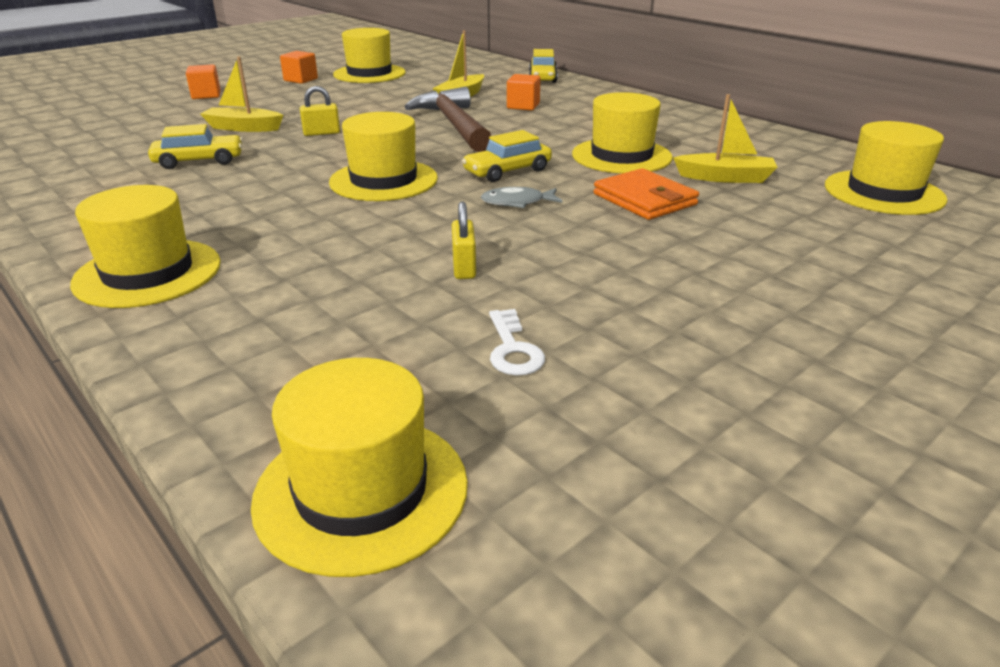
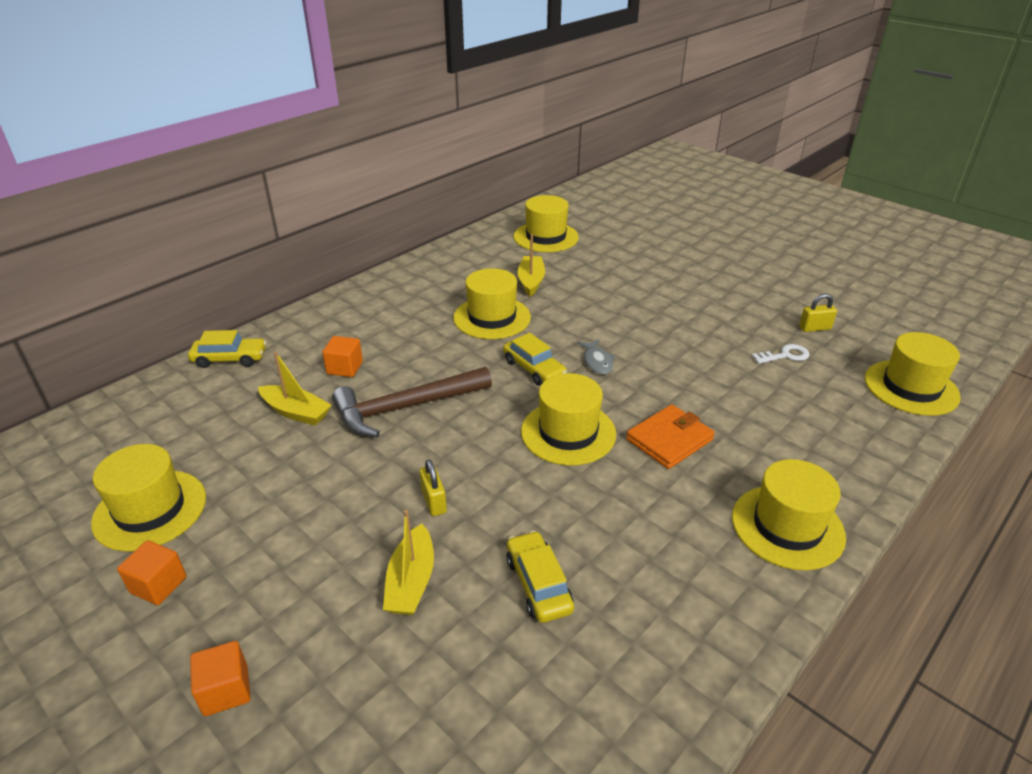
camera: 95 degrees left, 5 degrees up
(464, 267) = (706, 377): yellow padlock -> yellow padlock (814, 328)
(644, 199) = (577, 312): orange wallet -> orange wallet (669, 439)

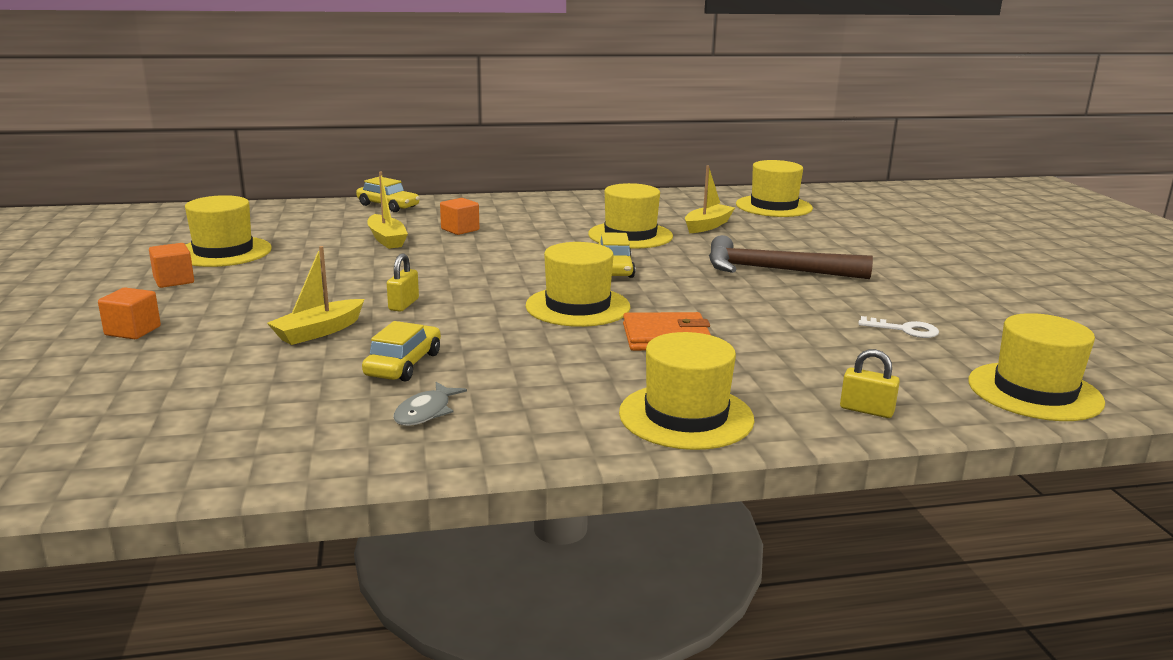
camera: 35 degrees right, 15 degrees down
(405, 407) = (468, 258): brown hammer -> brown hammer (774, 270)
(597, 362) = (683, 280): grey fish -> grey fish (426, 412)
(814, 328) = (983, 324): yellow padlock -> yellow padlock (866, 410)

